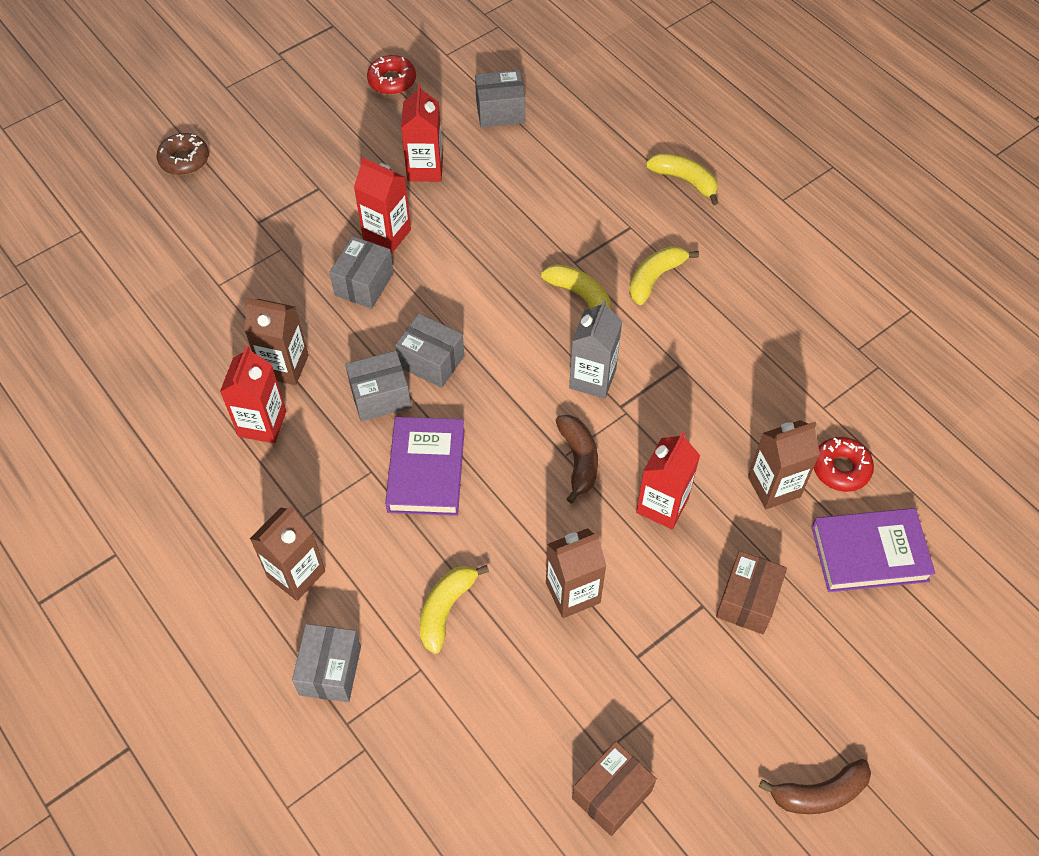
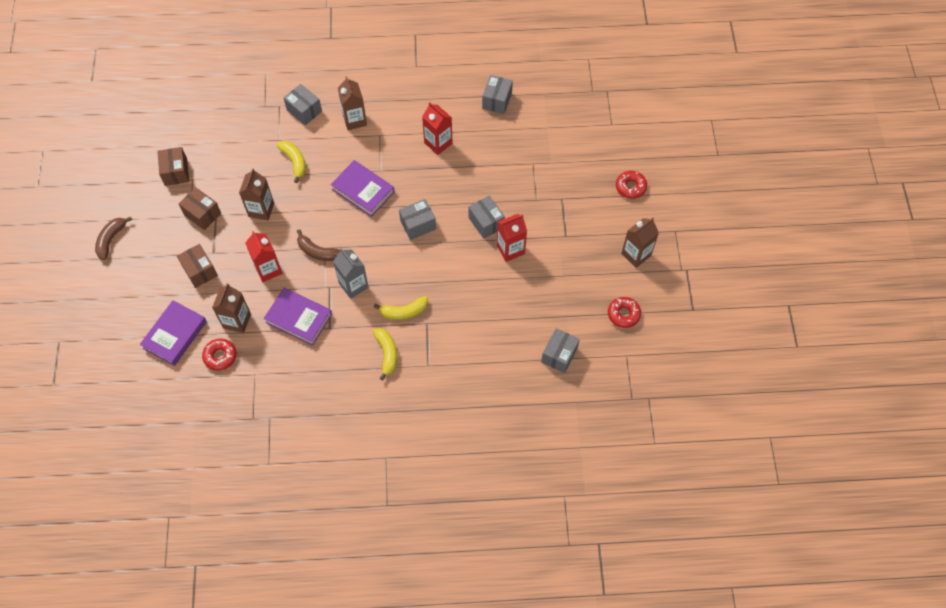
camera: 125 degrees right, 5 degrees up
(184, 159) = (630, 187): brown donut -> red donut
(284, 366) = (463, 166): brown carton -> brown carton (636, 254)
(380, 397) = (415, 194): grey box -> grey box (497, 101)
(425, 169) = (543, 292): red carton -> none
(652, 679) = (202, 214): none -> brown box
(684, 180) = (438, 416): yellow banana -> none
(699, 411) = (299, 318): none -> purple book

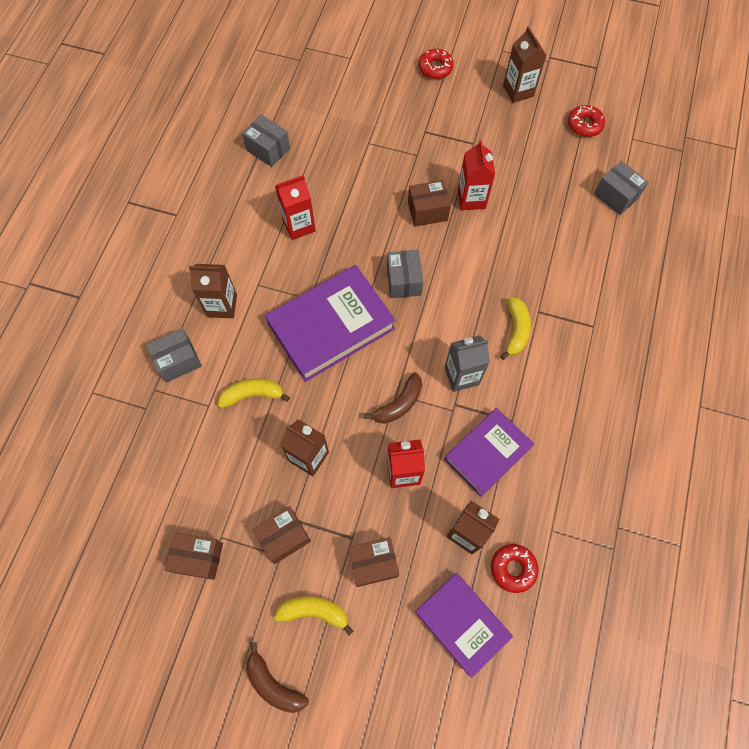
camera: 70 degrees left, 5 degrees up
(363, 190) = (331, 326): purple book -> purple book, size x1.54
(387, 353) = (566, 365): yellow banana -> yellow banana (314, 611)
(486, 222) = (427, 211): grey box -> brown box

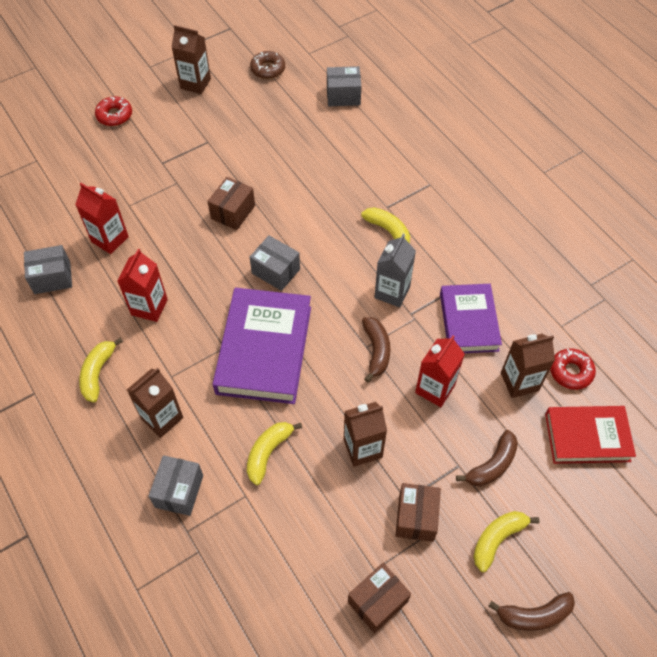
camera: 50 degrees left, 10 degrees down
(222, 238) = (98, 373): none -> yellow banana
(373, 563) = (492, 465): brown box -> brown banana
(462, 623) = (587, 437): purple book -> red book
(471, 199) = (253, 178): red carton -> red carton (110, 239)
(584, 125) = (268, 69): red donut -> brown donut

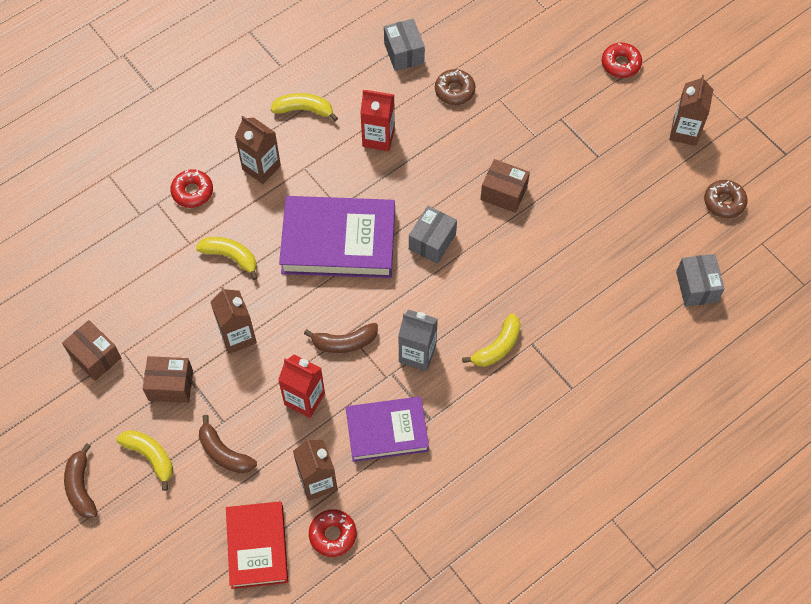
camera: 85 degrees right, 5 degrees up
(110, 239) = (454, 91): red carton -> brown donut
(179, 491) = (192, 192): grey box -> red donut

